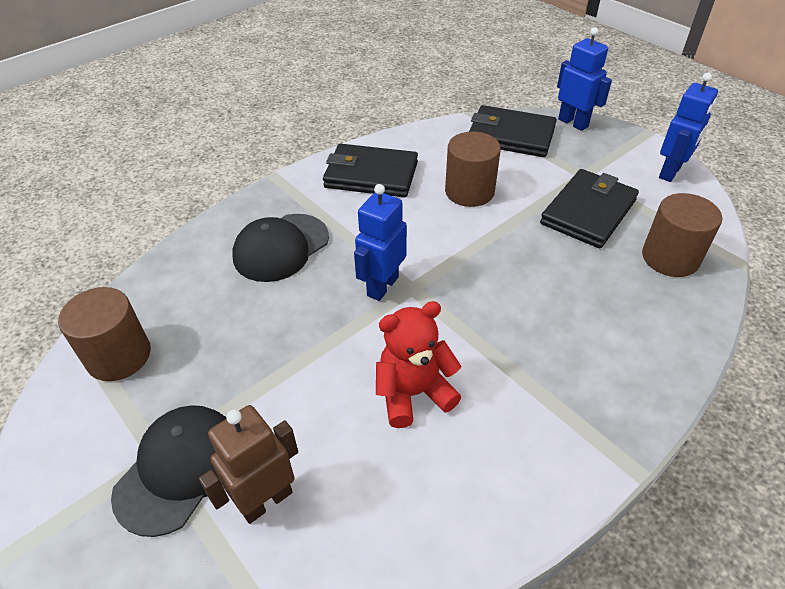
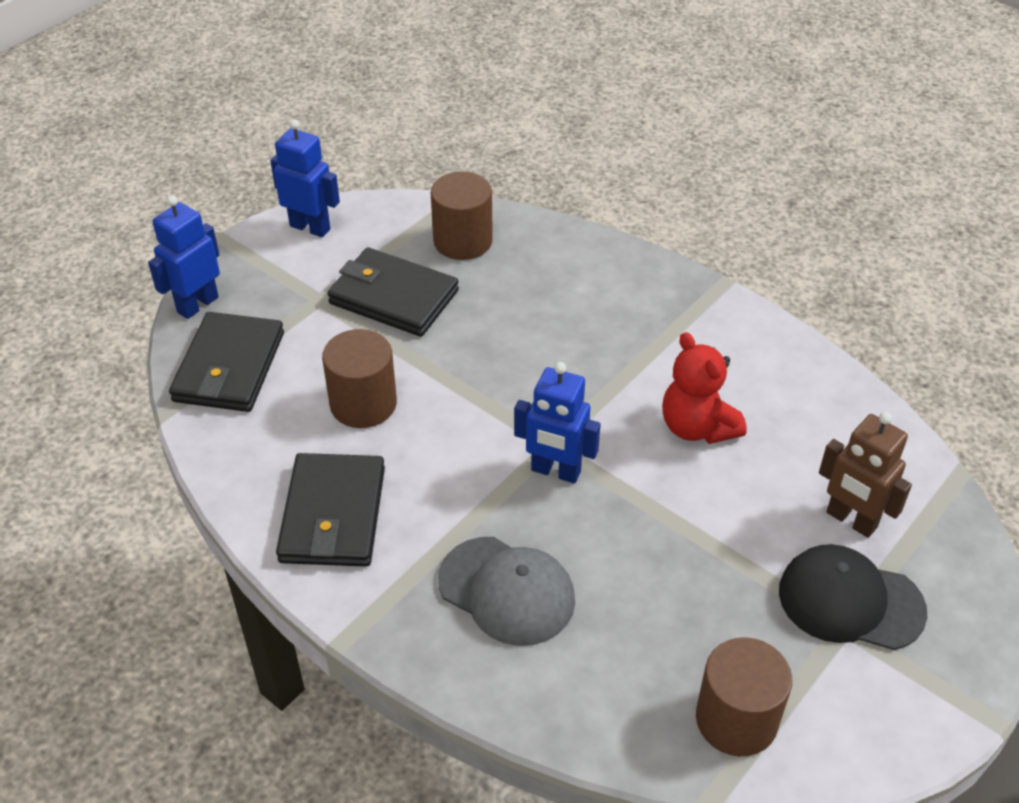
camera: 100 degrees left, 0 degrees up
(281, 247) = (507, 591): black cap -> grey cap

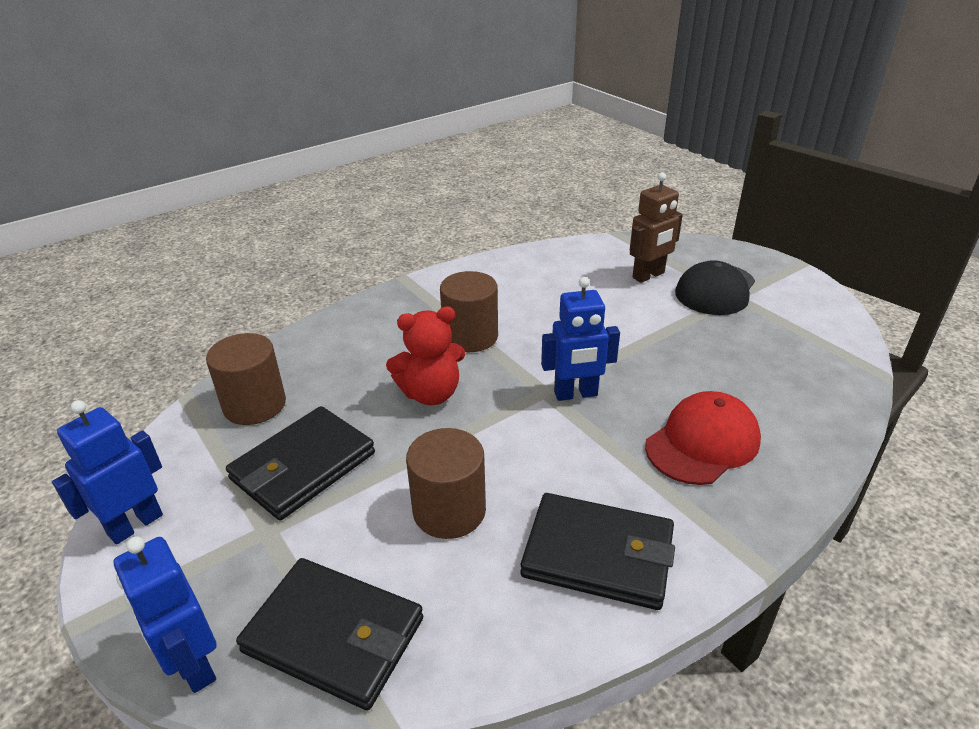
camera: 75 degrees left, 10 degrees down
(507, 591) = (702, 443): grey cap -> red cap
(555, 471) = (576, 394): blue robot -> blue robot turned 45 degrees clockwise
(697, 427) = (548, 317): red teddy bear -> red teddy bear (431, 393)
(736, 719) = (815, 351): brown cylinder -> brown cylinder (470, 336)

